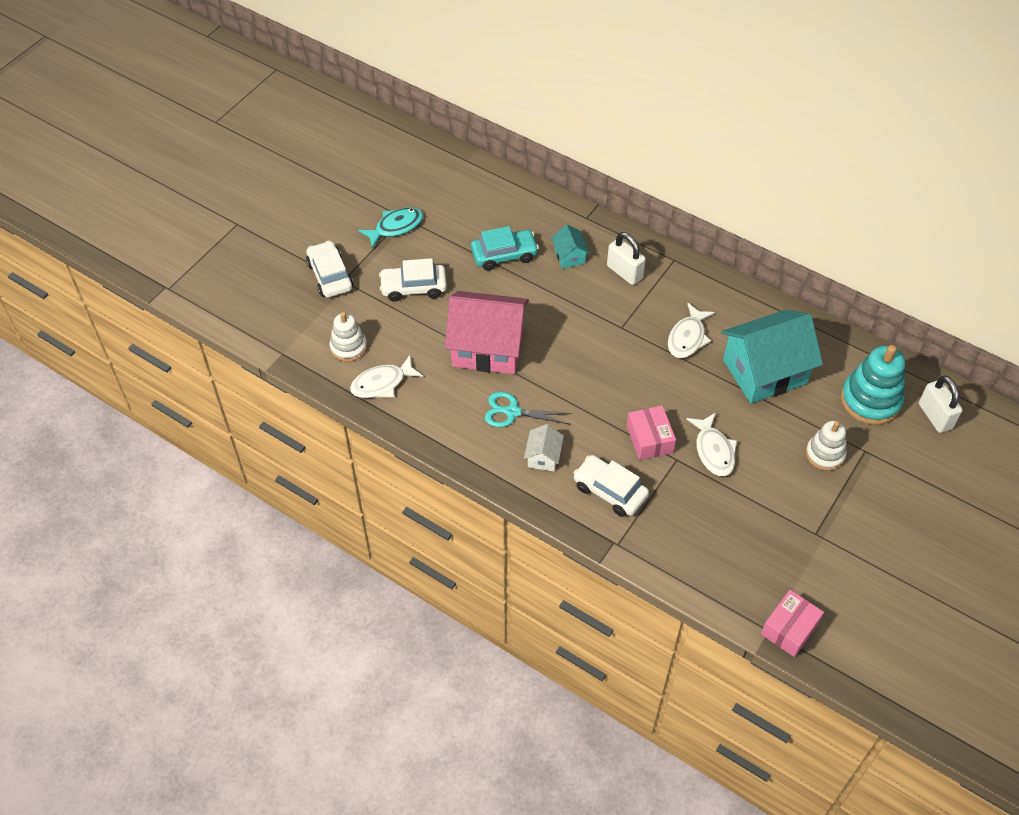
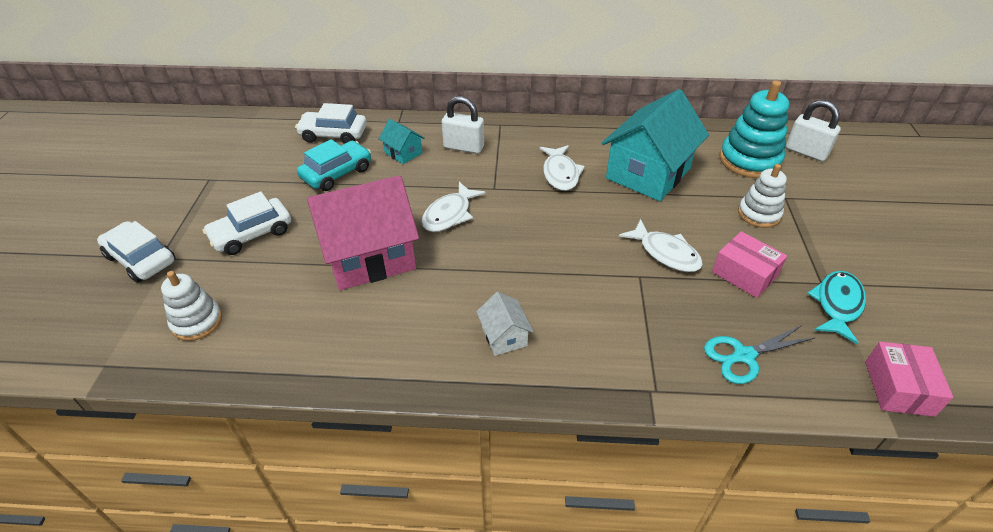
camera: 30 degrees left, 10 degrees down
(382, 383) = (261, 343): white fish -> white fish (449, 214)
(395, 227) = (203, 190): turquoise fish -> turquoise fish (837, 305)
(512, 412) = (437, 306): turquoise scissors -> turquoise scissors (743, 356)
(610, 491) = (601, 338): white car -> white car (333, 135)
(649, 439) = (599, 270): pink box -> pink box (744, 274)

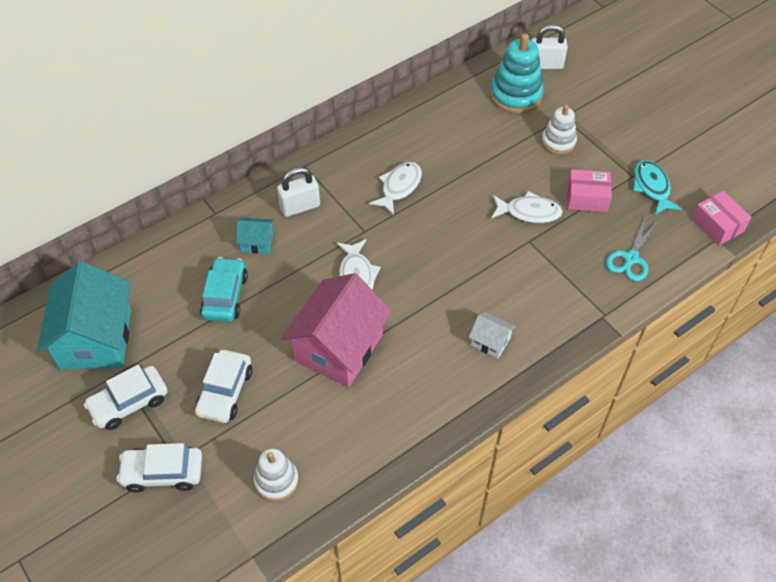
camera: 40 degrees left, 10 degrees up
(333, 135) = (174, 261): white car -> white car (129, 403)
(560, 174) = (399, 187): white fish -> white fish turned 105 degrees counterclockwise
(648, 173) = (459, 149): turquoise house -> turquoise house (96, 339)

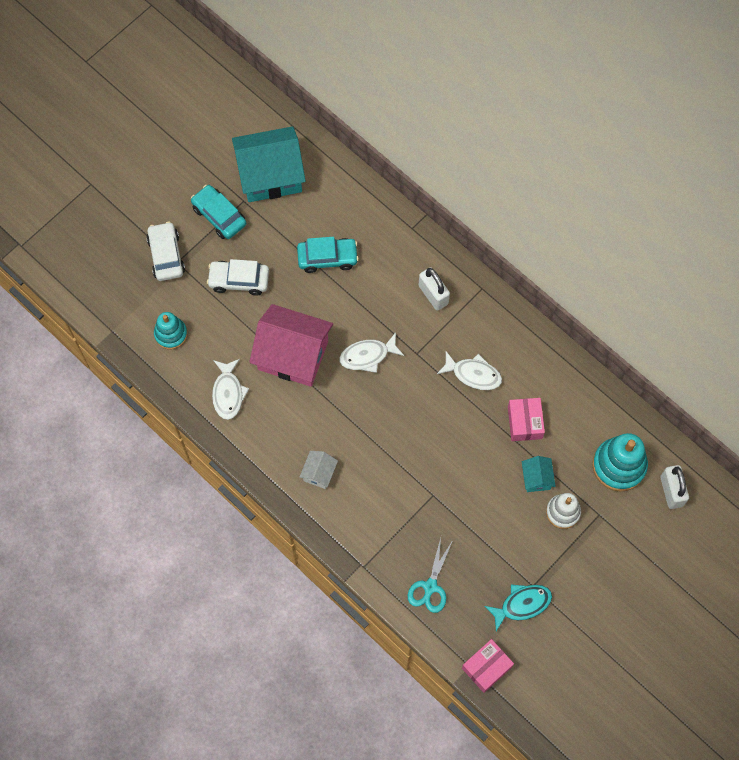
camera: 80 degrees right, 15 degrees up
(129, 403) = (219, 216): white car -> turquoise car
(257, 242) = (387, 269): turquoise house -> turquoise house (536, 478)
(276, 481) = (171, 334): white stacking toy -> turquoise stacking toy
(529, 212) = (467, 492): white fish -> white fish (228, 393)
(587, 198) = (495, 543): pink box -> pink box (525, 422)
(631, 258) = (430, 587): turquoise scissors -> turquoise scissors turned 90 degrees counterclockwise

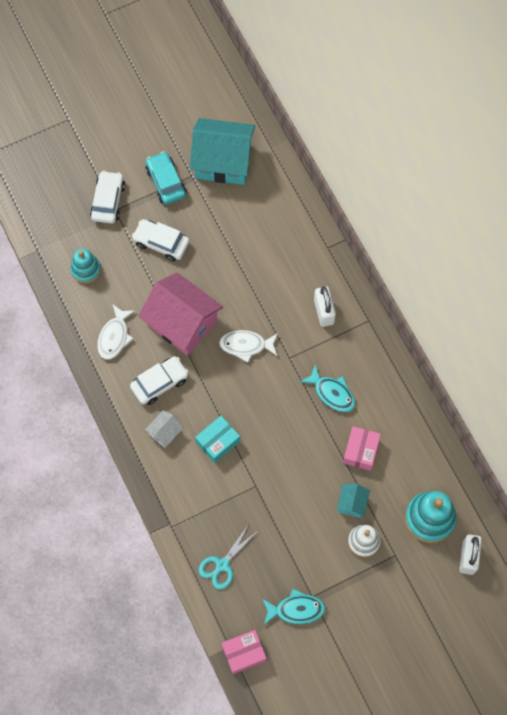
camera: 20 degrees right, 0 degrees up
(294, 424) = (160, 383): none -> white car
(327, 258) = (244, 249): turquoise car -> none
(377, 464) = (218, 442): none -> turquoise box
(473, 374) = (332, 393): white fish -> turquoise fish

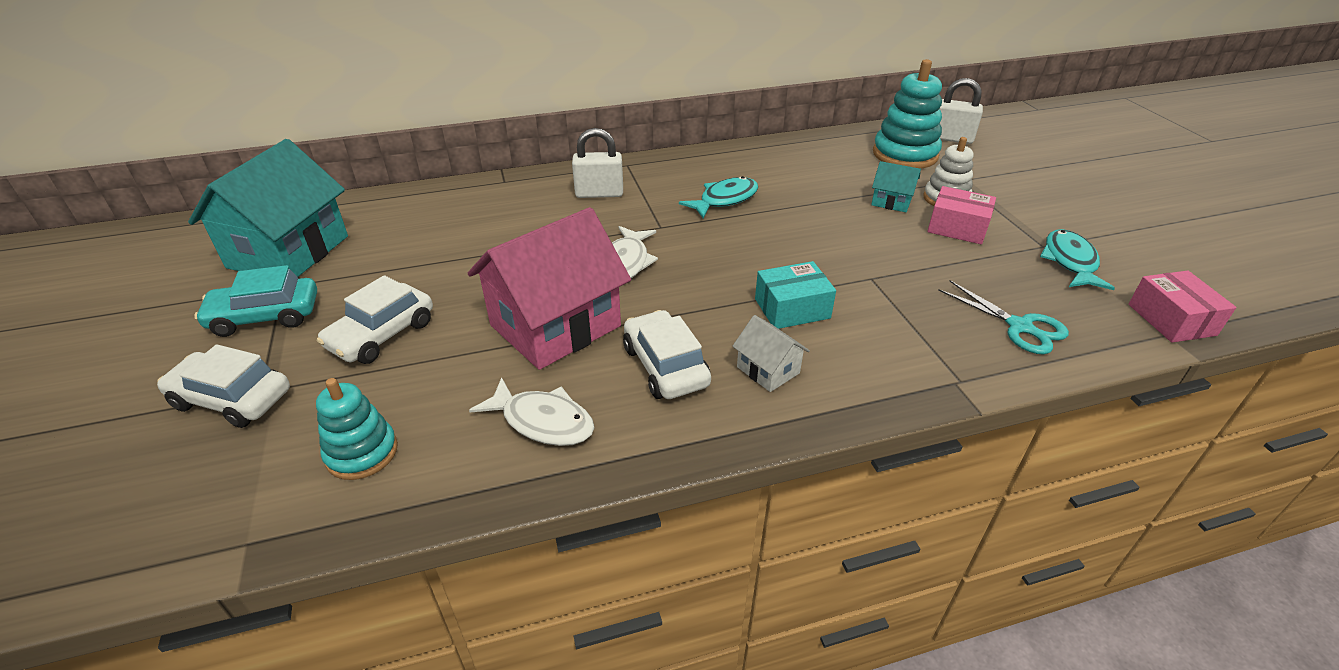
camera: 80 degrees left, 30 degrees down
(218, 442) = (792, 308): turquoise box -> turquoise box turned 75 degrees counterclockwise
(361, 451) = (814, 188): pink box -> pink box (957, 227)

